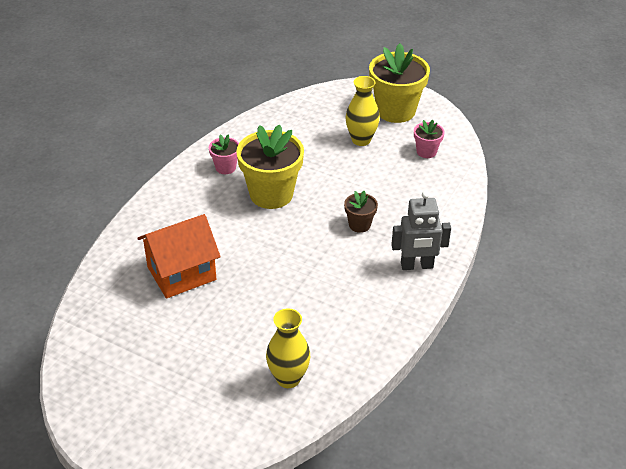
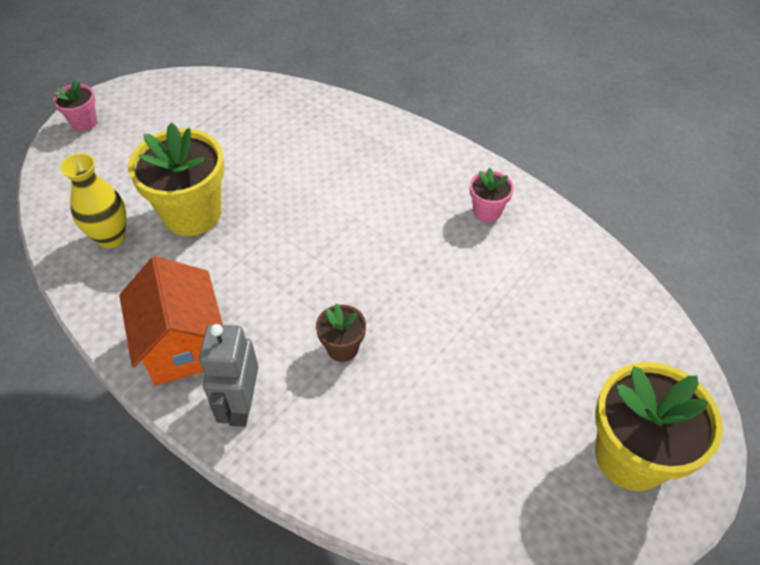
camera: 100 degrees right, 10 degrees up
(181, 273) = (300, 161): orange house -> orange house (183, 344)
(271, 194) = (425, 254): yellow flower pot -> yellow flower pot (192, 214)
(361, 140) = (545, 384): yellow vase -> none
(426, 152) = (508, 482): pink flower pot -> pink flower pot (84, 122)

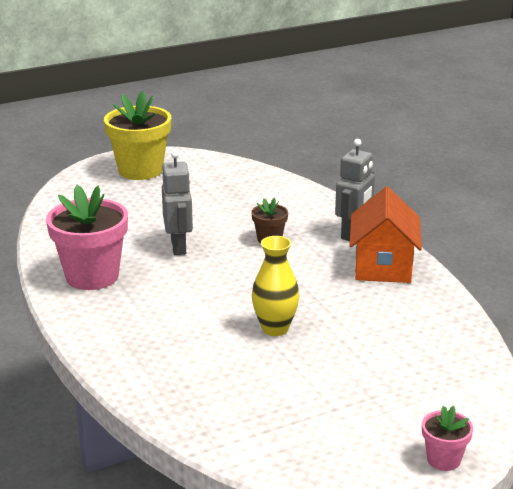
camera: 155 degrees left, 25 degrees down
(111, 237) = (428, 342): yellow vase -> yellow vase (275, 329)
(192, 214) = (346, 339): yellow flower pot -> none
(438, 292) = (179, 247): none -> grey robot
(487, 211) = (92, 276): pink flower pot -> pink flower pot, size x2.04

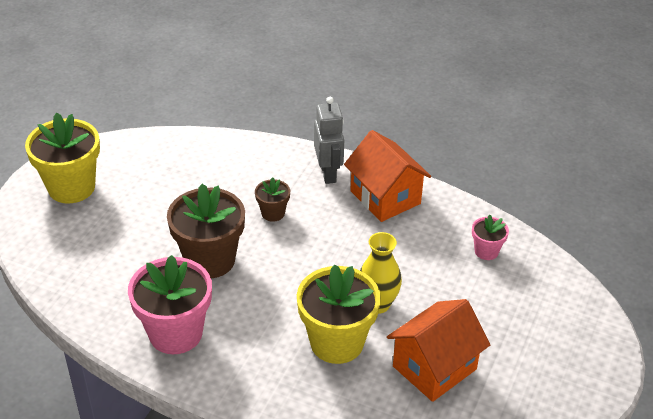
camera: 40 degrees left, 15 degrees up
(179, 247) = (210, 260): grey robot -> brown flower pot
(205, 336) = (337, 342): none -> yellow flower pot
(264, 390) = (434, 367): none -> orange house
(443, 460) = (601, 355): pink flower pot -> pink flower pot (486, 251)

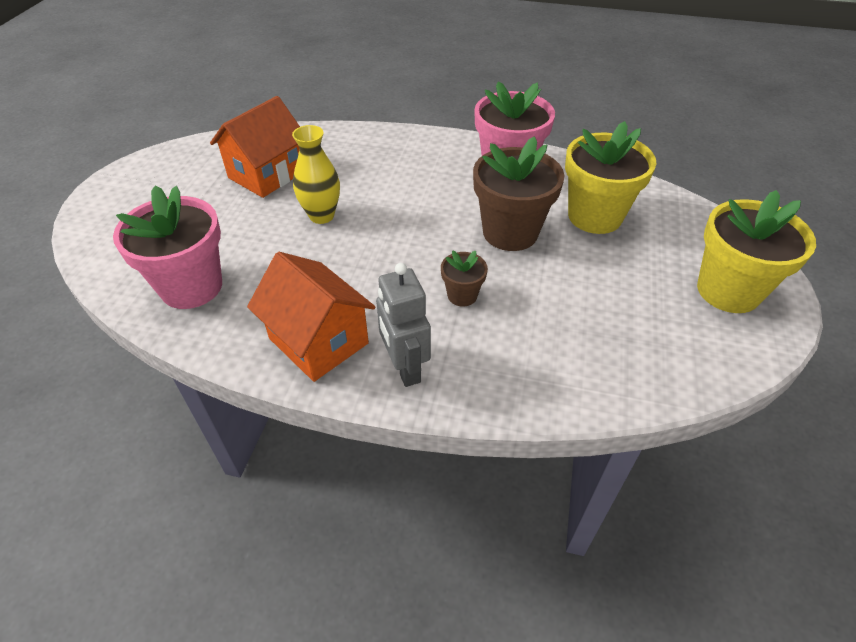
camera: 170 degrees right, 5 degrees up
(337, 342) = (358, 181): yellow flower pot -> yellow flower pot (594, 216)
(486, 251) = (191, 287): pink flower pot -> pink flower pot, size x2.04

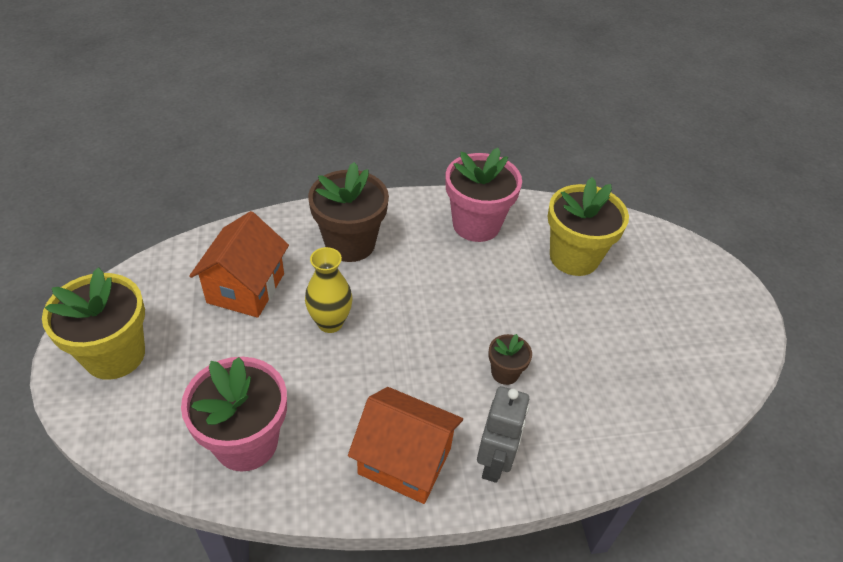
camera: 25 degrees left, 0 degrees up
(404, 368) = (494, 462): grey robot -> grey robot turned 120 degrees counterclockwise
(510, 232) = (512, 294): brown flower pot -> brown flower pot (350, 243)
(728, 291) = (707, 304): yellow flower pot -> yellow flower pot (115, 355)

